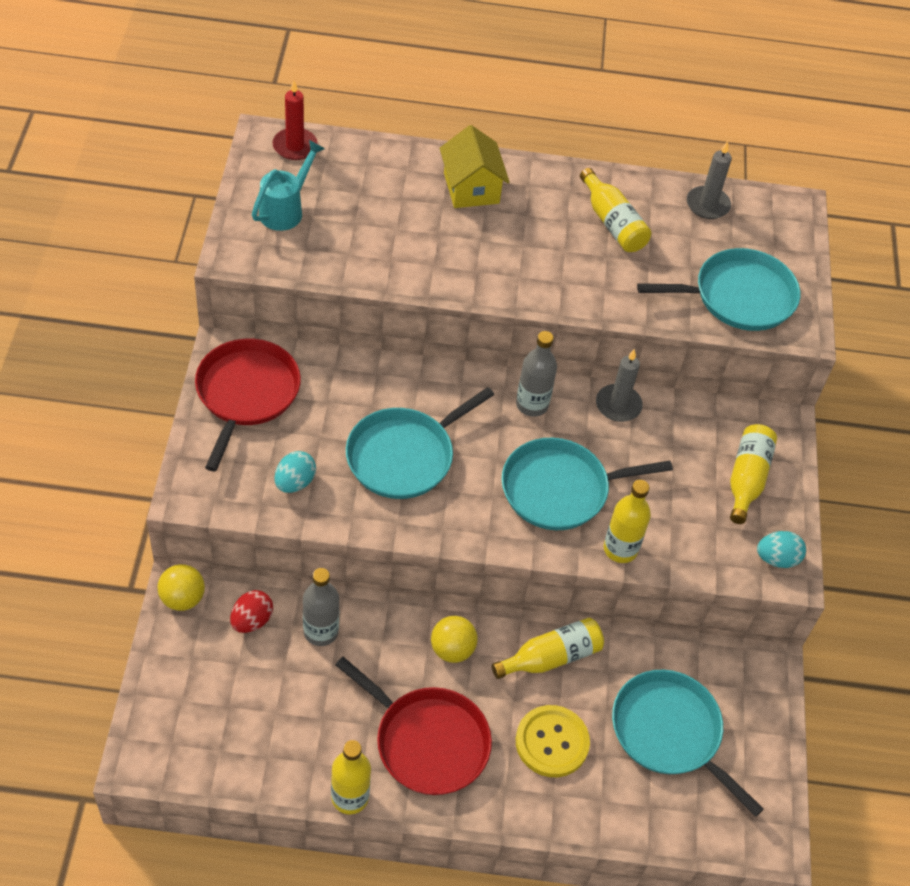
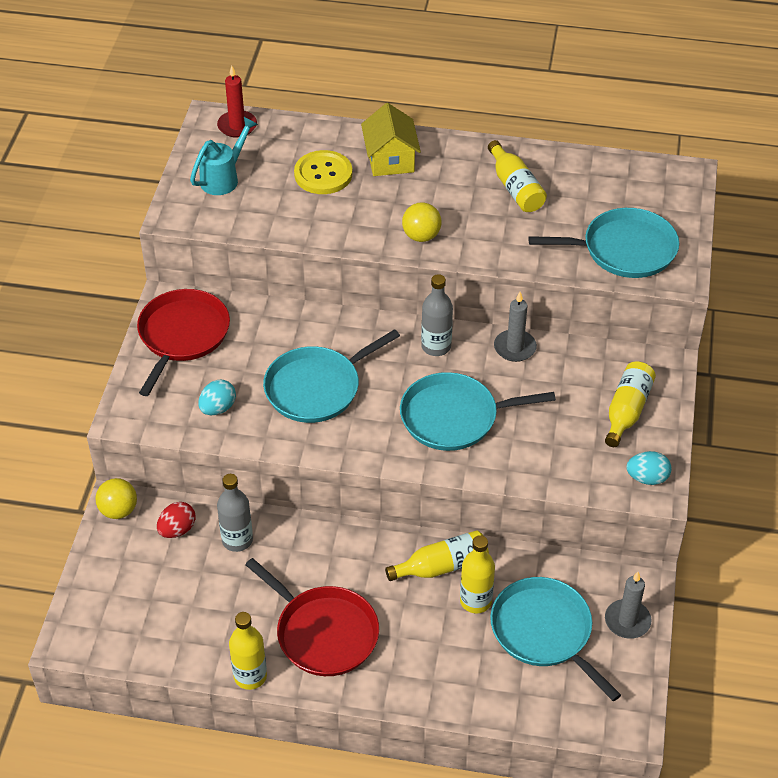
camera: 10 degrees right, 5 degrees down
(452, 649) = (353, 557): yellow ball -> yellow ball (421, 236)
(552, 742) = (435, 637): yellow button -> yellow button (323, 174)
(620, 549) = (503, 467): yellow bottle -> yellow bottle (475, 601)
(707, 205) = (605, 172): grey candle -> grey candle (627, 621)

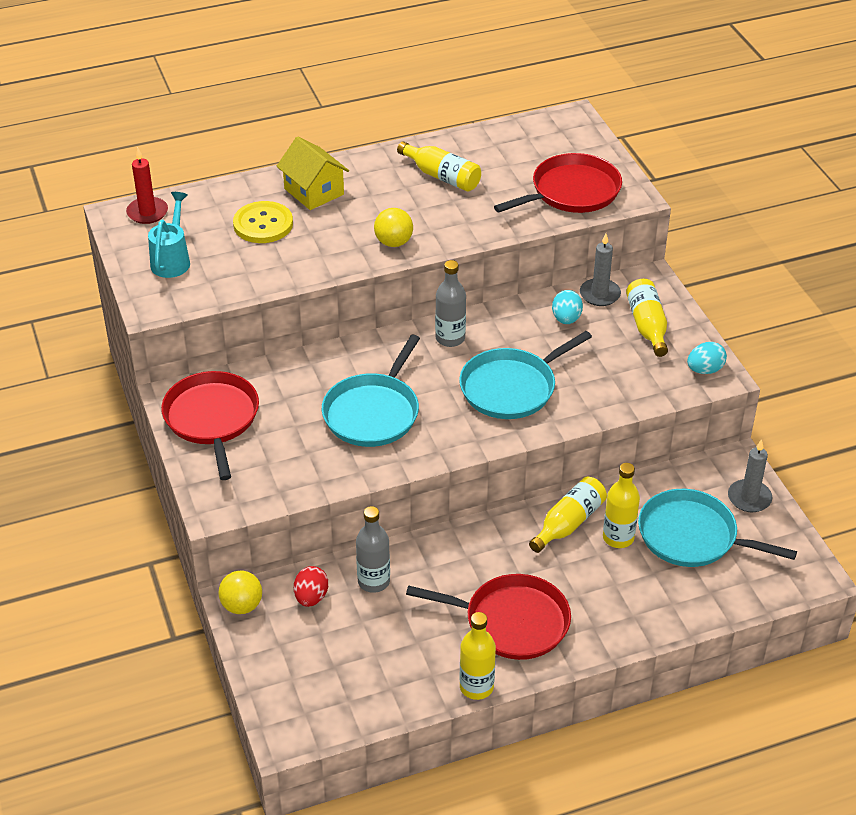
camera: 30 degrees left, 5 degrees down
(218, 408) = (297, 465): turquoise egg -> turquoise egg (566, 319)
(515, 348) = (517, 313): grey candle -> grey candle (600, 294)
(624, 249) = (571, 192): turquoise pan -> red pan

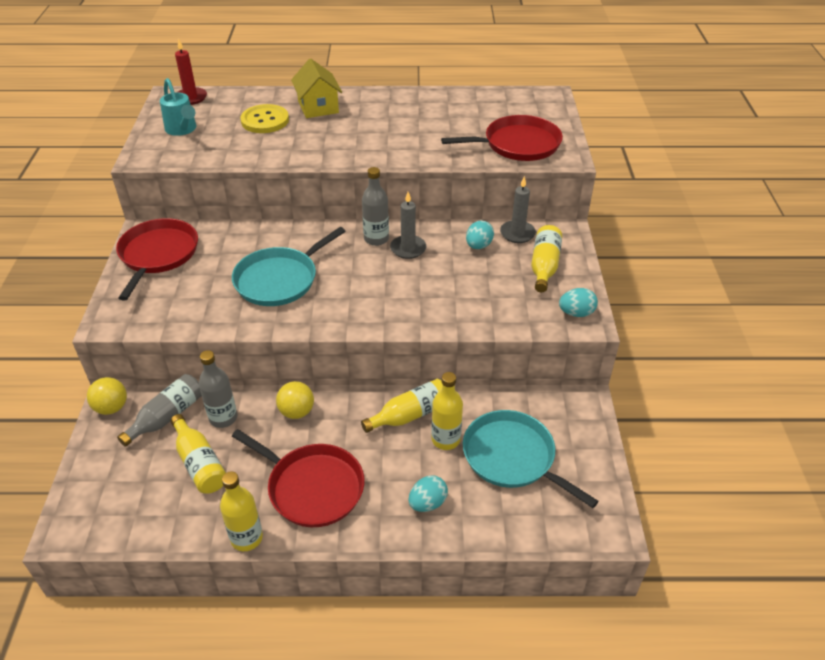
camera: 20 degrees right, 0 degrees up
(172, 259) = (182, 130): turquoise watering can -> turquoise watering can turned 120 degrees clockwise
(311, 597) = (167, 416): red egg -> grey bottle
(393, 242) = (352, 151): yellow ball -> yellow ball (297, 412)
(442, 176) = (421, 115): yellow bottle -> yellow bottle (200, 463)
(512, 387) = (402, 287): turquoise pan -> none
(633, 603) = (427, 503): none -> turquoise egg
(749, 498) = (581, 437): grey candle -> grey candle (408, 249)

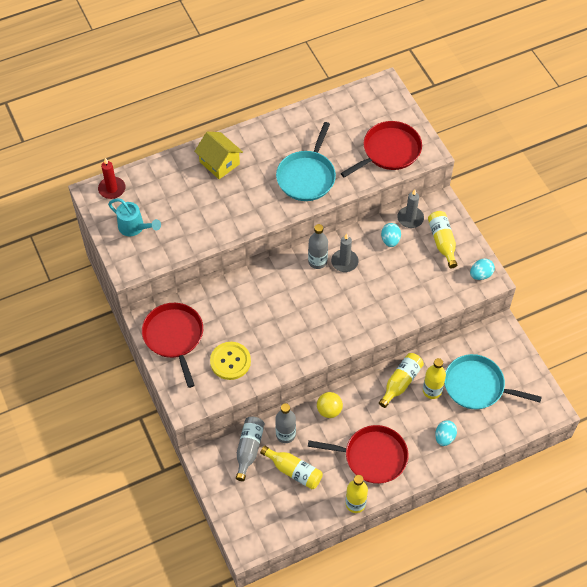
camera: 25 degrees left, 15 degrees up
(112, 407) = (207, 458): yellow ball -> none
(265, 120) = (190, 194): yellow button -> yellow button (230, 361)
(279, 279) = (275, 324): turquoise pan -> turquoise pan (307, 176)

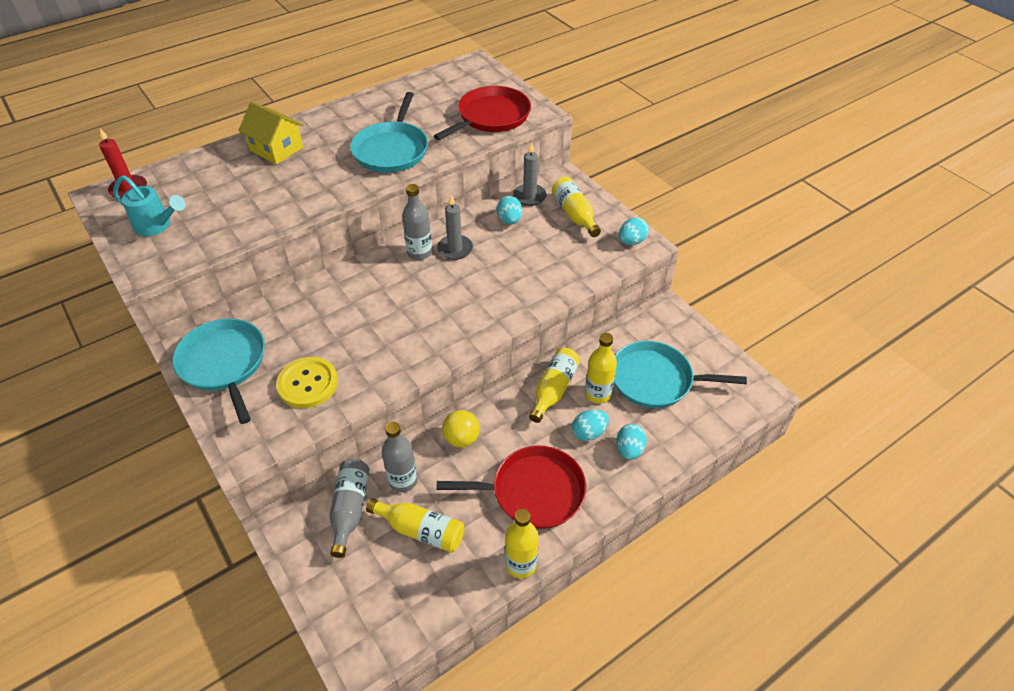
camera: 10 degrees left, 10 degrees down
(174, 337) = (224, 364): red pan -> turquoise pan
(419, 420) = (589, 433): none -> turquoise egg

